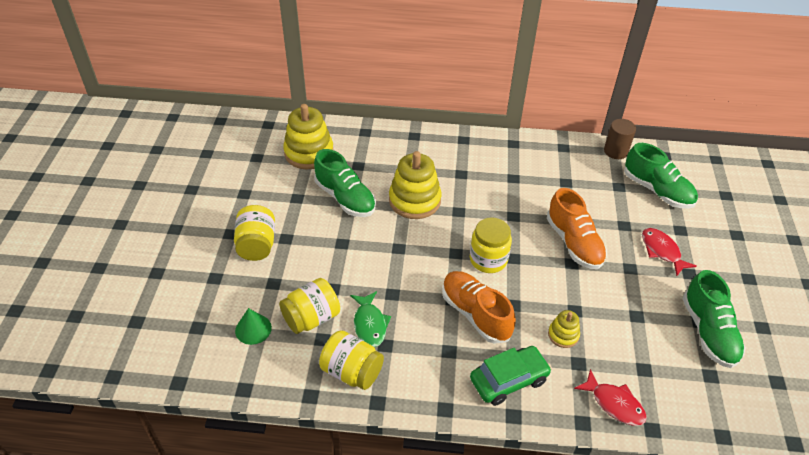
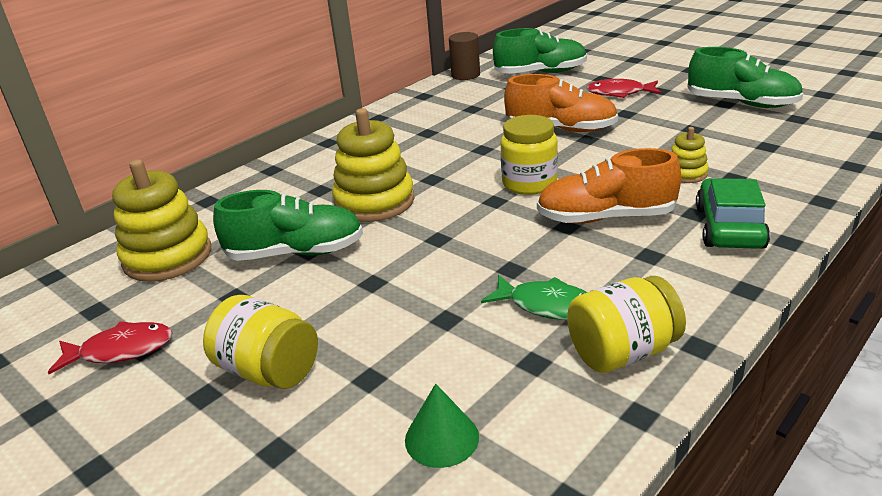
camera: 50 degrees left, 15 degrees down
(311, 318) = (482, 359): yellow jar -> none
(614, 403) = (805, 175): red fish -> red fish (121, 350)

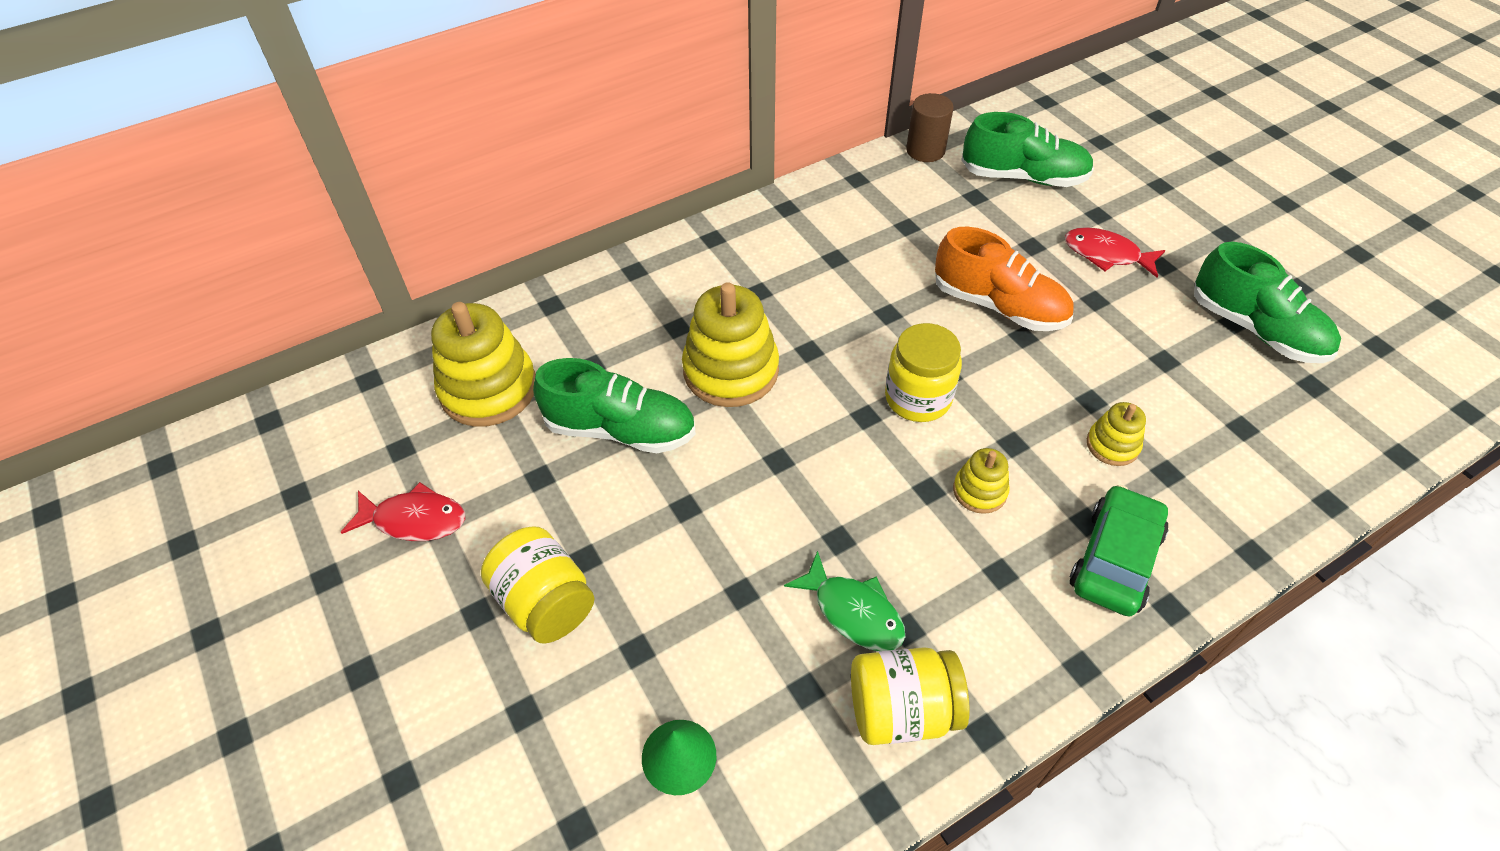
camera: 15 degrees right, 20 degrees up
(605, 217) = (979, 491): orange shoe -> yellow stacking toy

